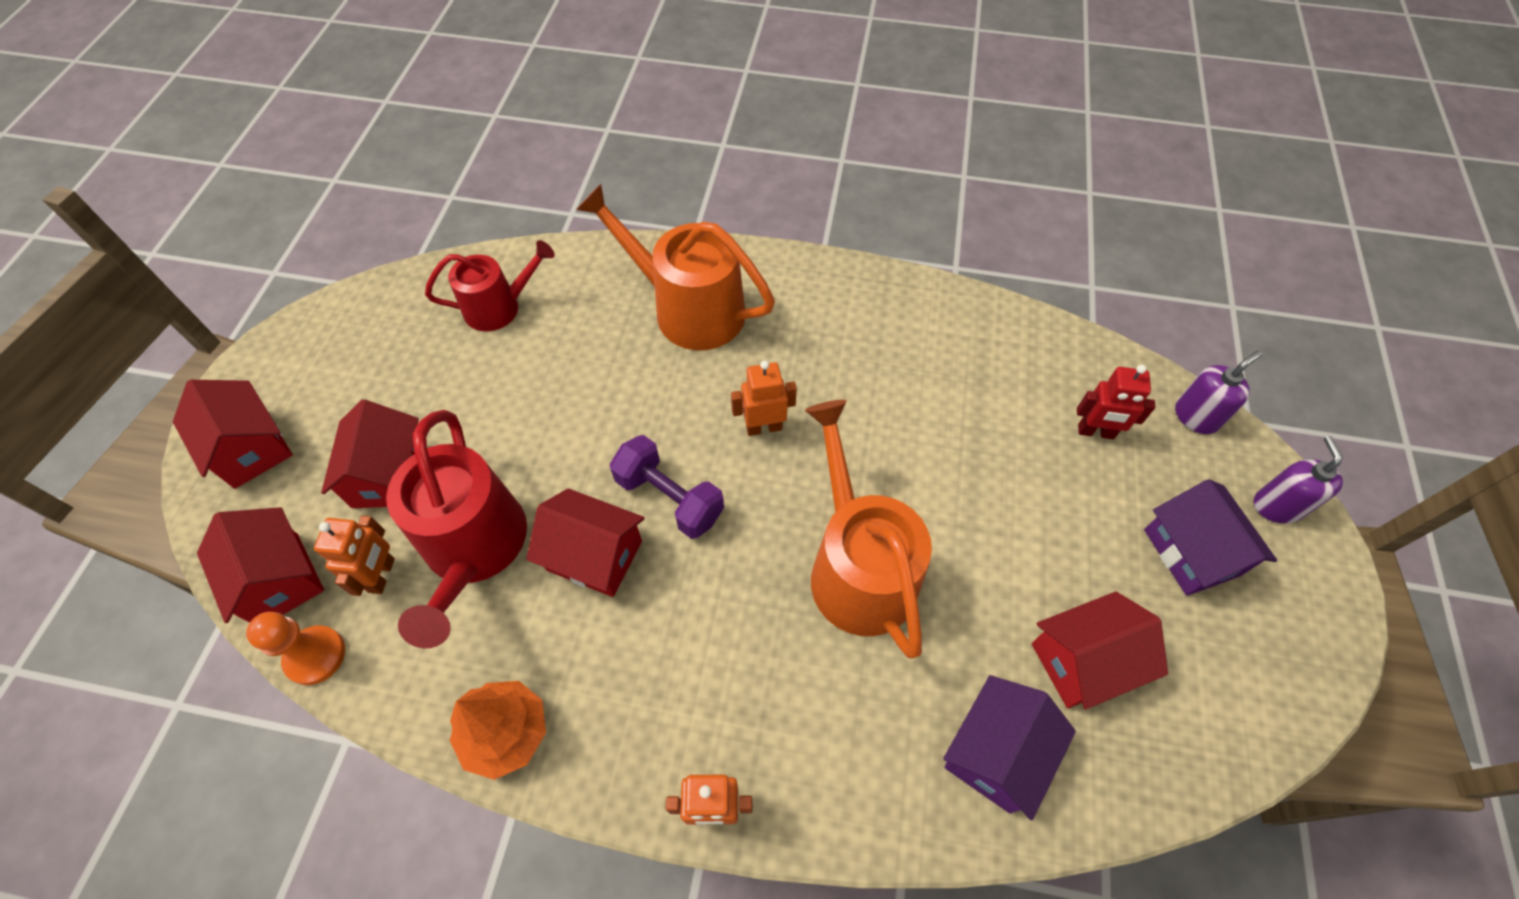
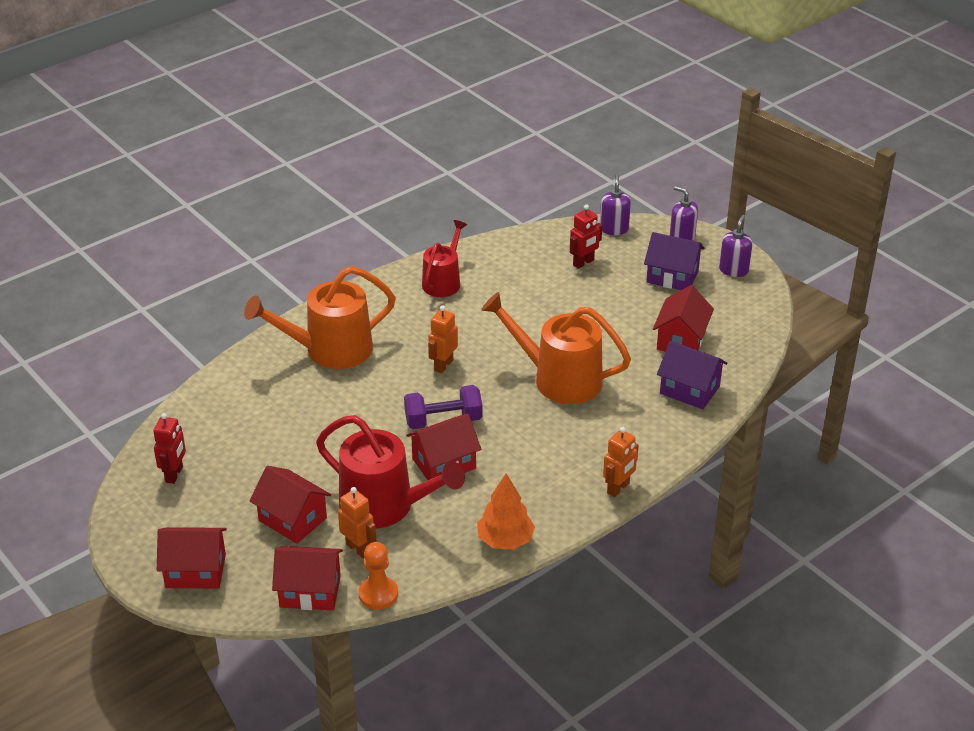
camera: 50 degrees left, 20 degrees down
(388, 325) = (174, 474): none -> red robot
(499, 307) = (225, 422): red watering can -> red watering can (443, 282)
(996, 753) = (689, 390): purple house -> purple house turned 45 degrees counterclockwise
(1298, 620) = (733, 270): none -> purple soap dispenser

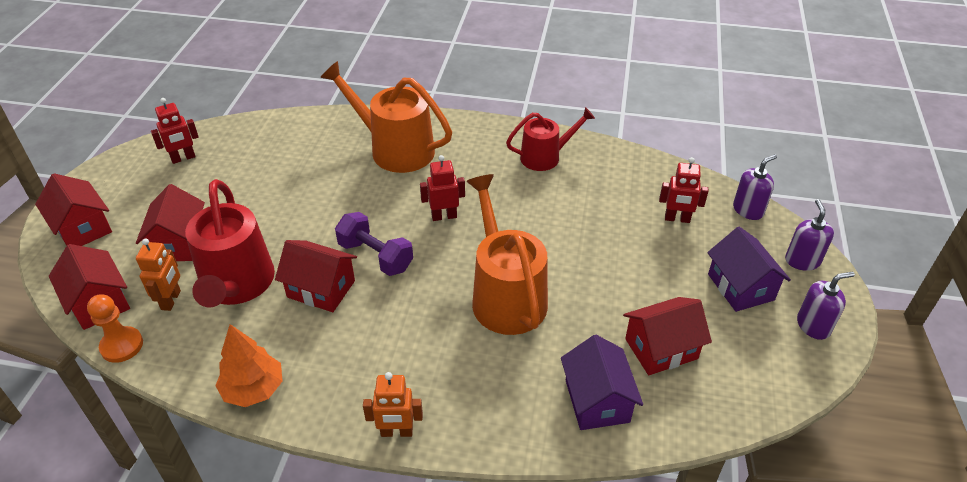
camera: 50 degrees right, 5 degrees up
(443, 365) = (444, 216): orange robot -> red robot

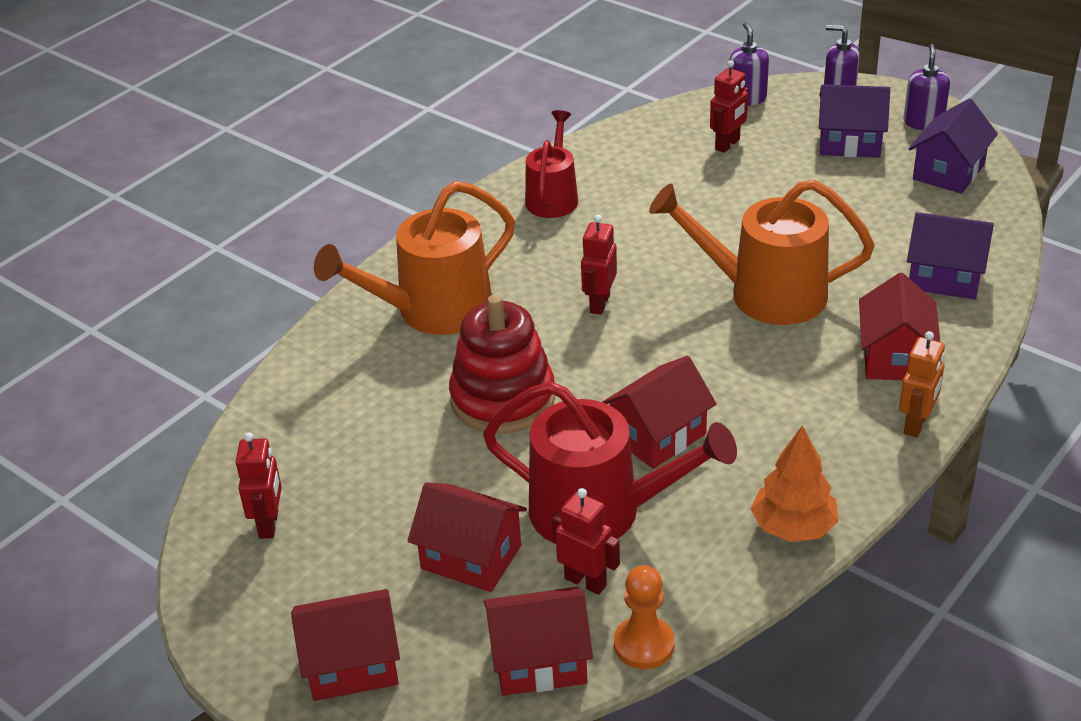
camera: 60 degrees left, 5 degrees down
(171, 300) = (586, 581): orange robot -> red robot
(325, 207) = (503, 399): none -> red stacking toy
(375, 256) = (631, 376): purple dumbbell -> none
(661, 349) = (901, 217): red house -> red house (895, 357)
(752, 363) = (948, 172): none -> purple house

